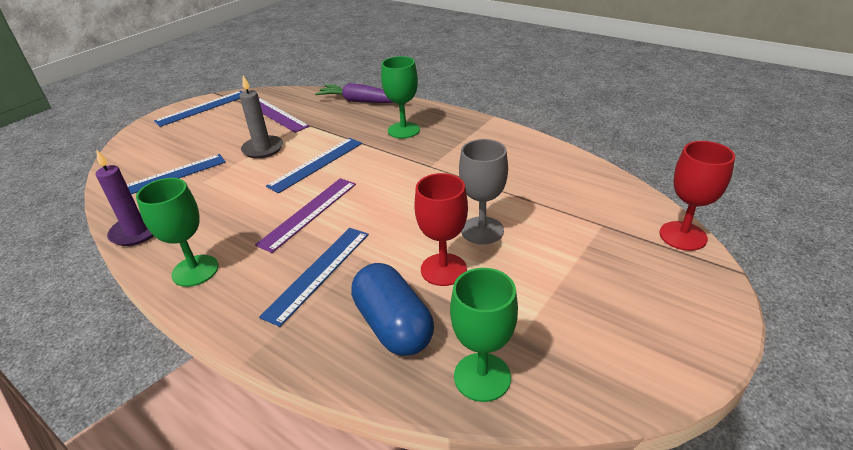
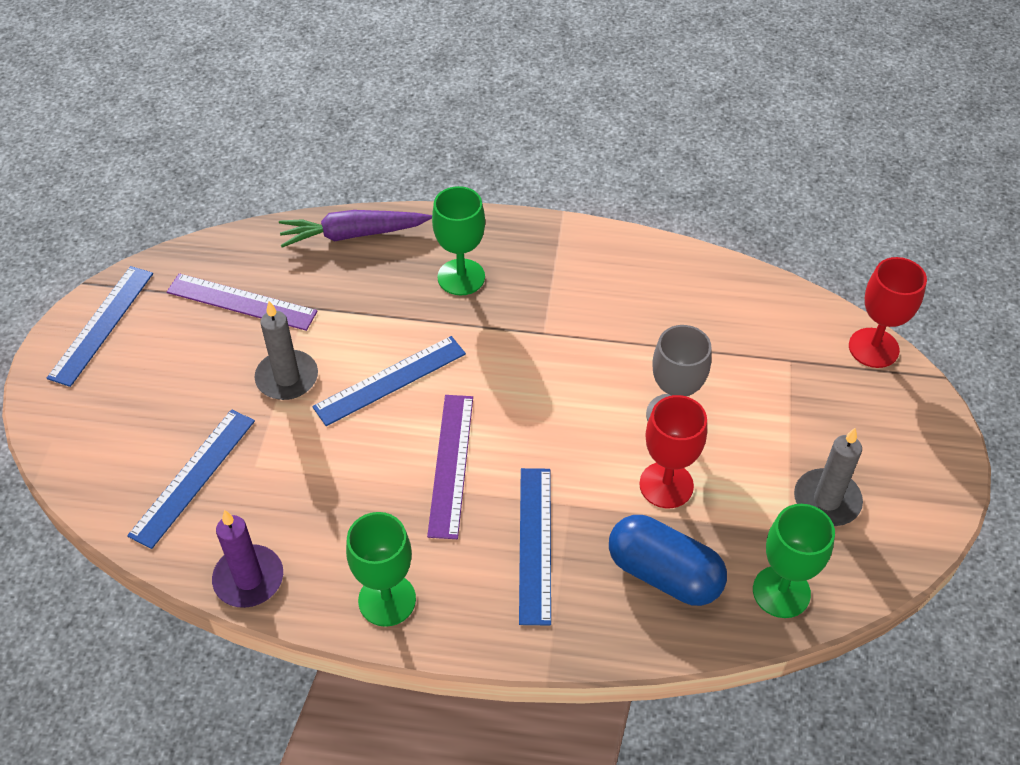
camera: 30 degrees left, 15 degrees up
(316, 164) = (390, 380): blue ruler -> blue ruler turned 45 degrees clockwise
(573, 323) = (826, 500): none -> grey candle

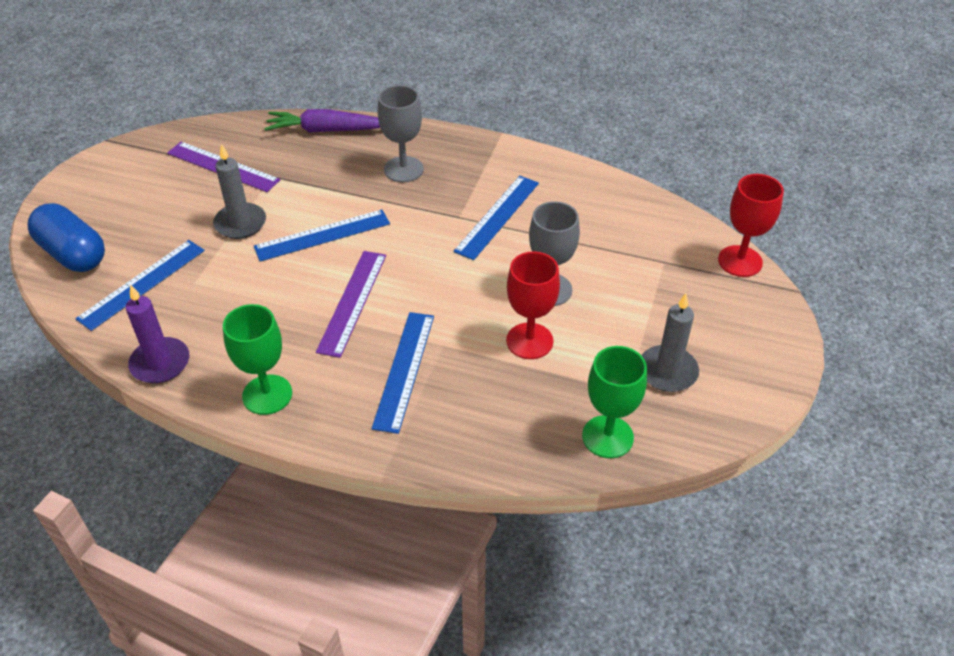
camera: 10 degrees right, 5 degrees down
(101, 324) = (109, 169): blue ruler -> blue ruler (497, 216)
(461, 277) = (403, 169): green goblet -> grey goblet
(664, 574) = (508, 408): blue capsule -> blue capsule (73, 254)

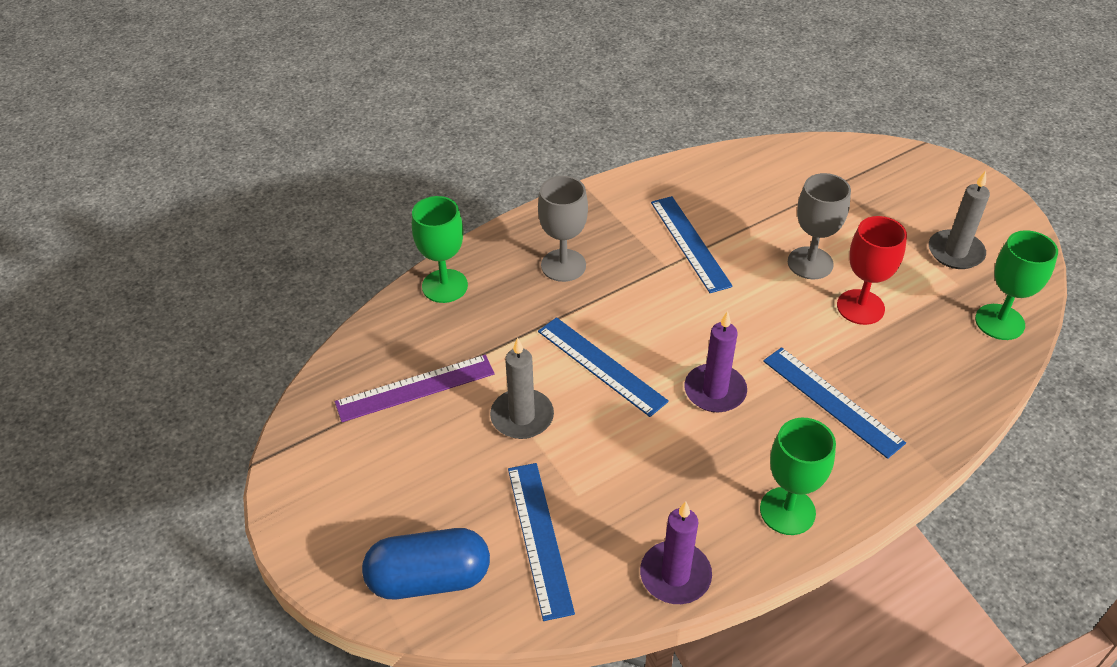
camera: 50 degrees left, 0 degrees up
(322, 235) = (601, 366): blue ruler -> blue ruler turned 60 degrees counterclockwise
(326, 130) = (445, 286): purple carrot -> green goblet
(353, 302) = (715, 391): purple ruler -> purple candle
(740, 261) = (869, 149): red goblet -> none

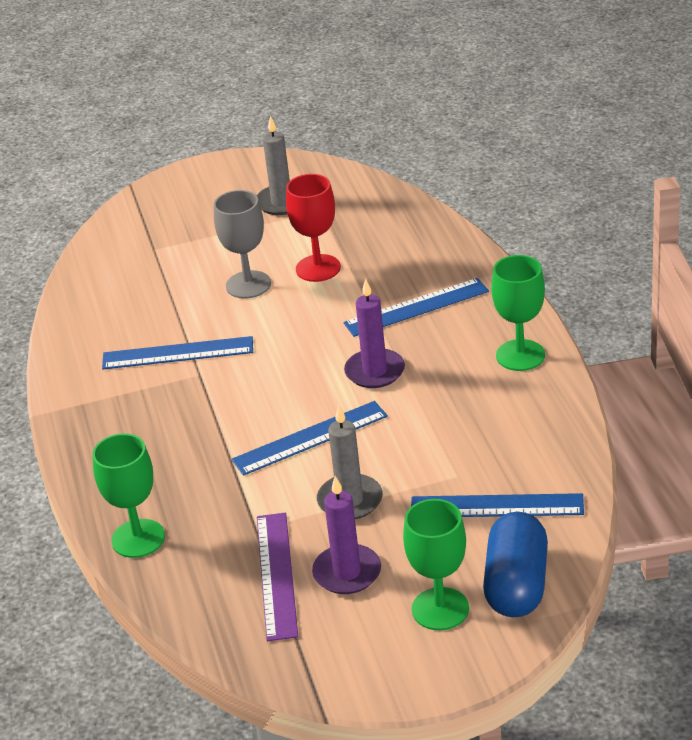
camera: 70 degrees left, 10 degrees down
(563, 265) = (158, 445): grey goblet -> none
(675, 575) = (562, 429): purple candle -> purple candle (347, 572)
(999, 322) = (373, 201): green goblet -> green goblet (440, 609)

